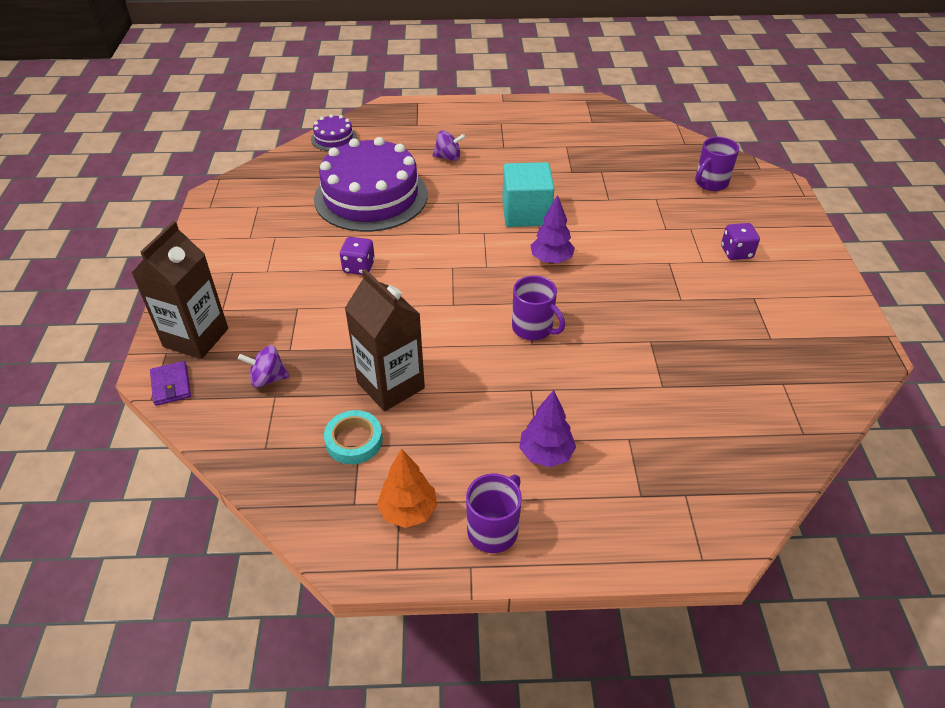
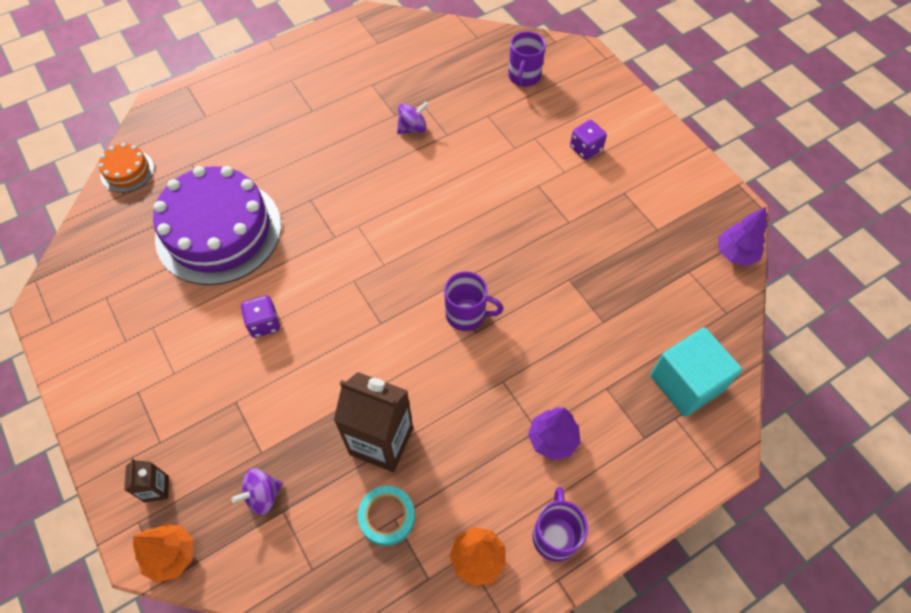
camera: 30 degrees left, 15 degrees up
(171, 385) = (171, 555): purple wallet -> orange tree
(196, 338) = (156, 489): brown carton -> brown carton, size x0.47
(334, 138) = (127, 171): purple cake -> orange cake
(448, 157) = (266, 147): purple spinning top -> purple spinning top (412, 128)
(526, 213) = (383, 185): turquoise cube -> turquoise cube (686, 383)
(551, 260) = (437, 230): purple tree -> purple tree (735, 254)

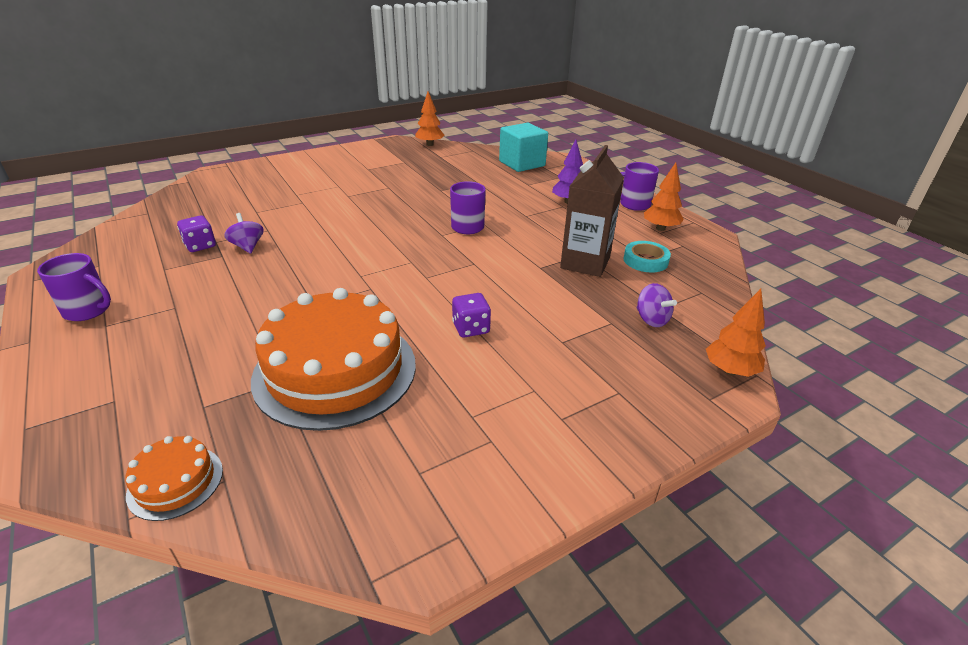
camera: 90 degrees left, 25 degrees down
(156, 489) = (670, 389): brown carton -> none
(219, 231) = (335, 370): purple cake -> orange cake
(524, 77) = (221, 195): purple mug -> purple mug (88, 310)
(585, 149) = (319, 178): purple dice -> purple dice (200, 246)
(735, 254) = (430, 144): purple tree -> orange tree

